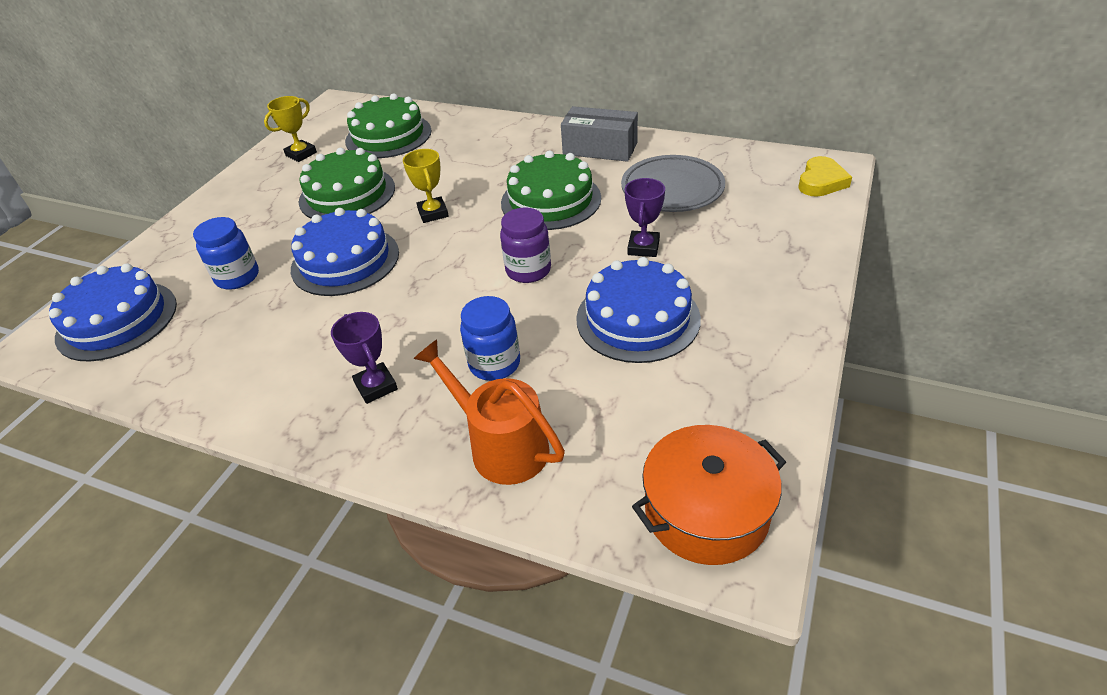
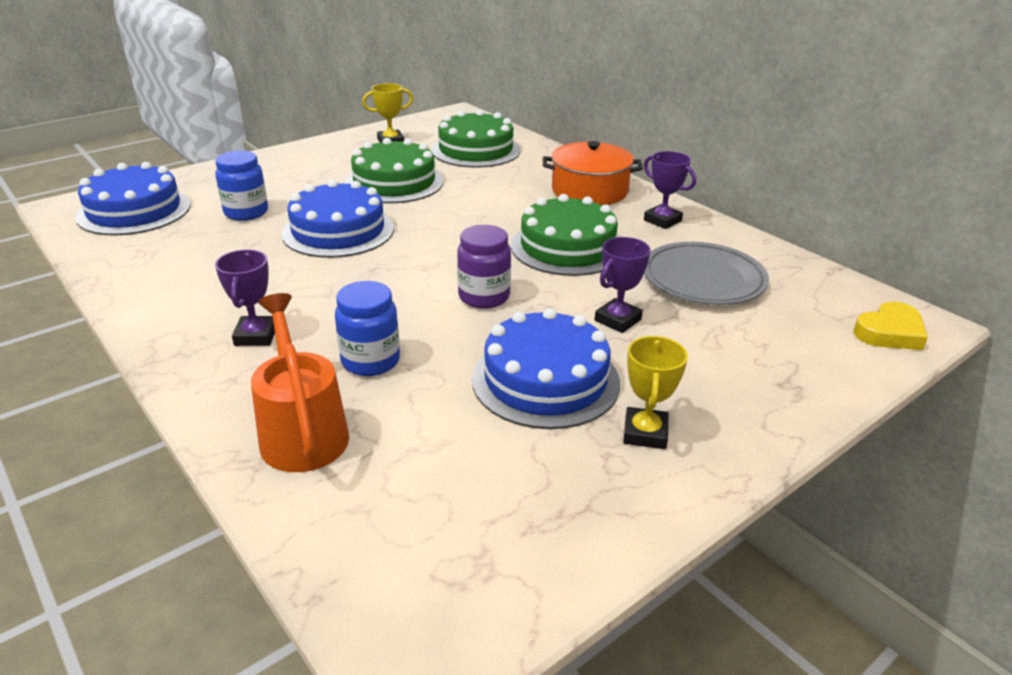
camera: 25 degrees right, 10 degrees down
(433, 213) = (449, 221): yellow trophy -> yellow trophy (645, 433)
(600, 148) = (662, 220): grey box -> purple trophy
(706, 511) = (426, 591): orange pot -> orange pot (589, 191)

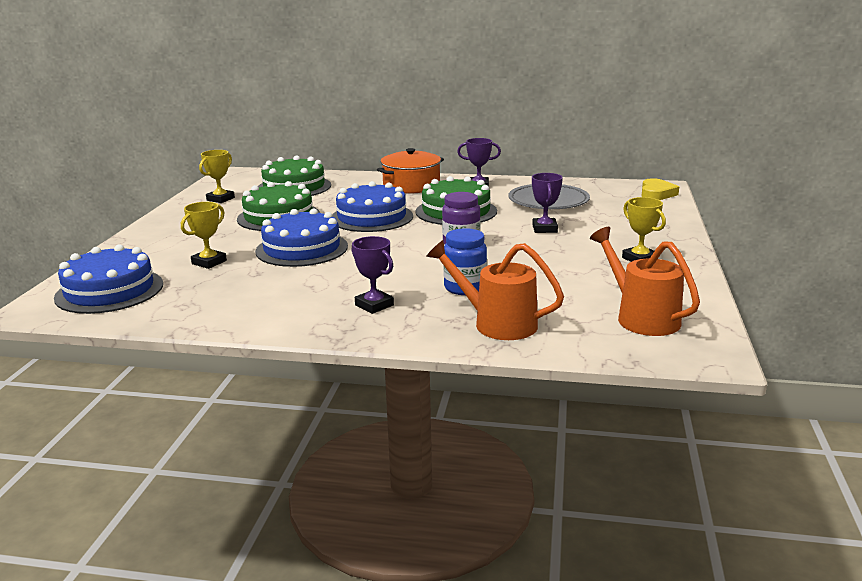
camera: 40 degrees left, 10 degrees down
(246, 213) = (209, 262): blue jar -> yellow trophy
(459, 531) = (641, 317): none -> orange watering can
(545, 380) = (562, 260): blue cake -> blue cake (371, 217)

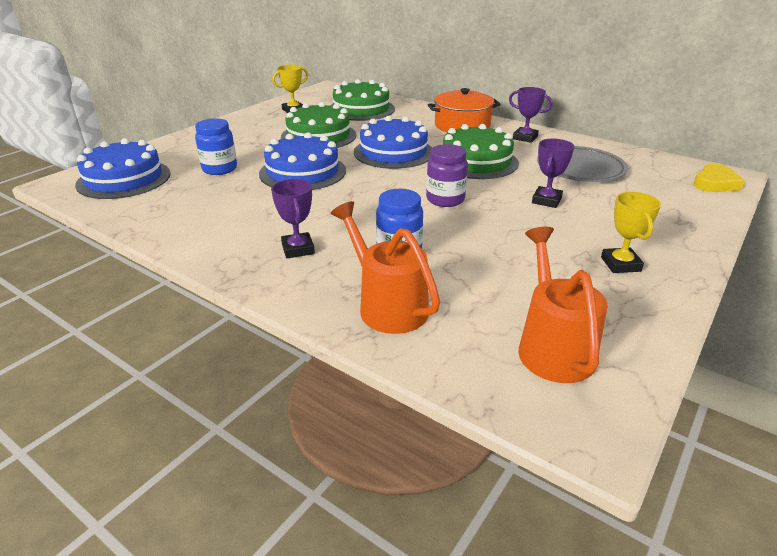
camera: 25 degrees right, 10 degrees up
(209, 262) = (219, 169): yellow trophy -> blue jar

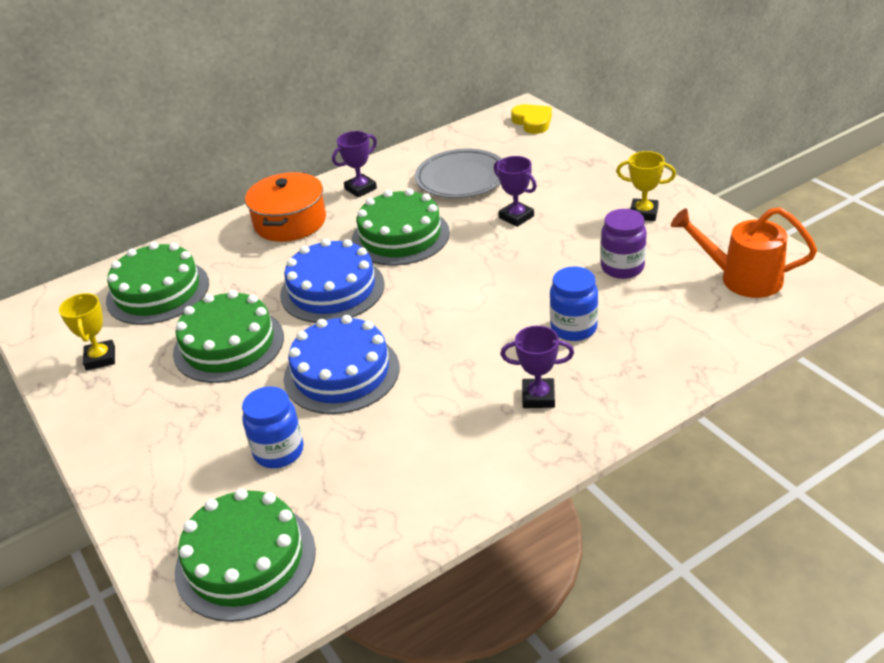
camera: 65 degrees left, 5 degrees up
(124, 179) = (245, 560): blue cake -> green cake
(386, 305) = (662, 352): orange watering can -> none
(445, 199) = (480, 277): purple jar -> purple jar (622, 267)

